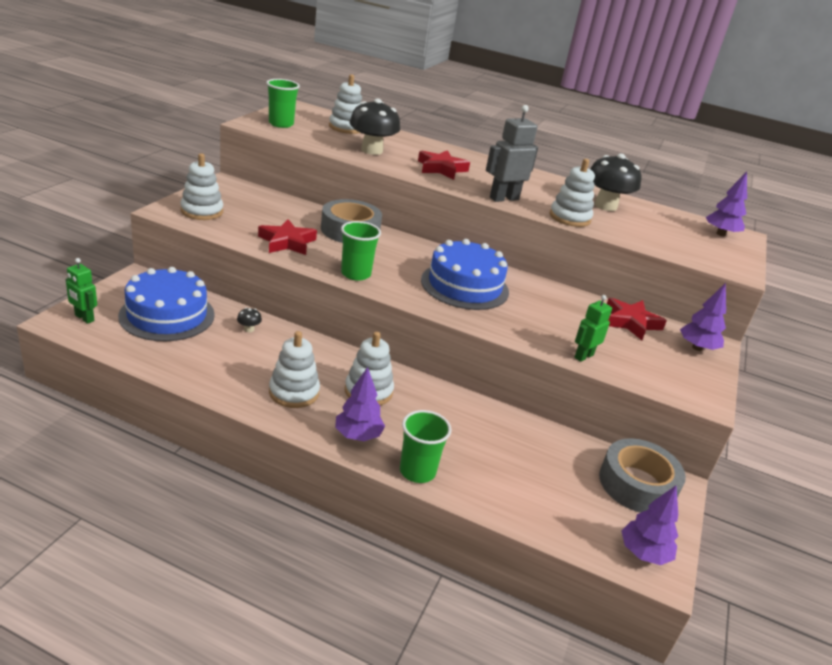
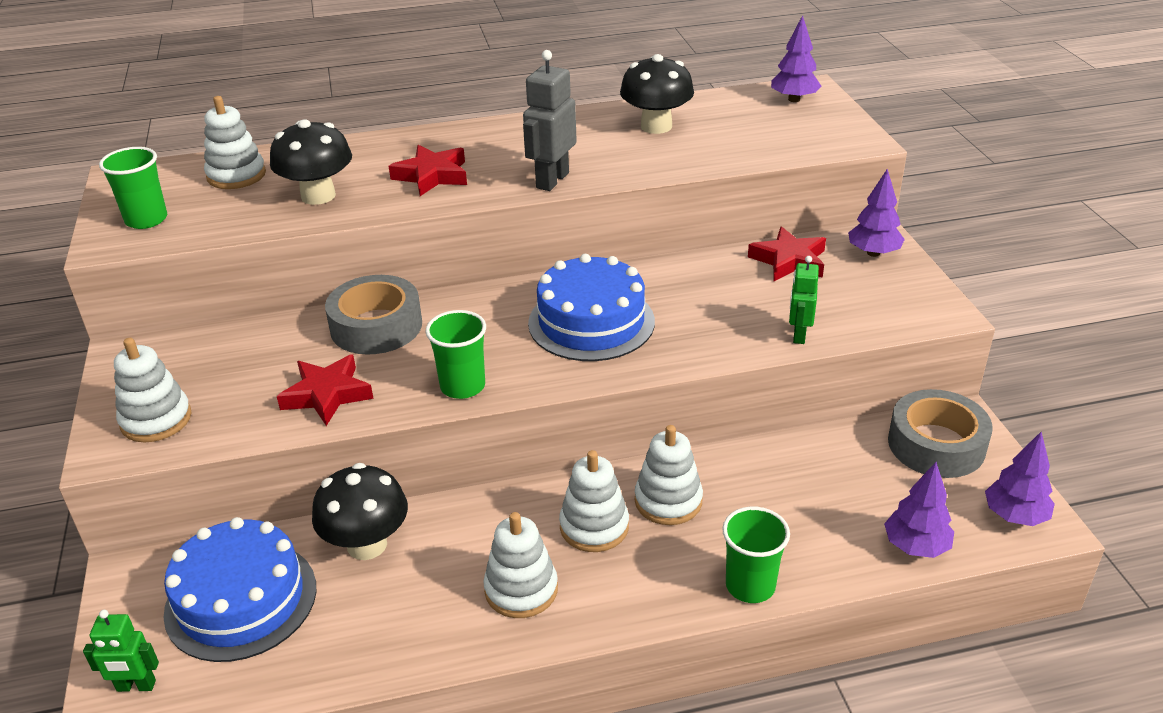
camera: 30 degrees left, 5 degrees up
(249, 329) = (367, 545): black mushroom -> black mushroom, size x2.48
(358, 435) = (648, 590): purple tree -> purple tree (915, 546)
(569, 218) = (646, 166): white stacking toy -> white stacking toy (668, 501)

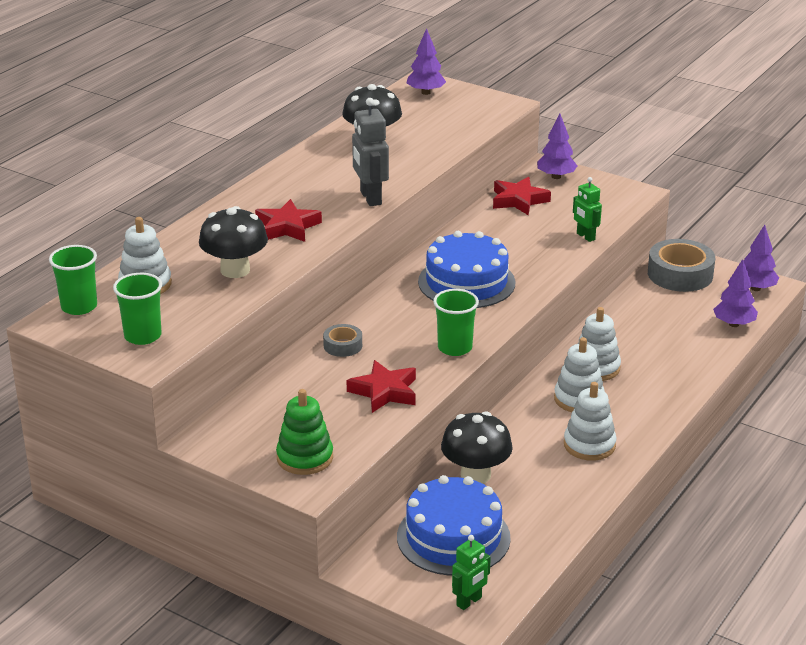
camera: 45 degrees left, 5 degrees down
(156, 420) = (305, 458): white stacking toy -> green stacking toy
(376, 326) = (343, 345): grey tape -> grey tape, size x0.52
(750, 586) = (689, 381): green cup -> green cup (79, 307)

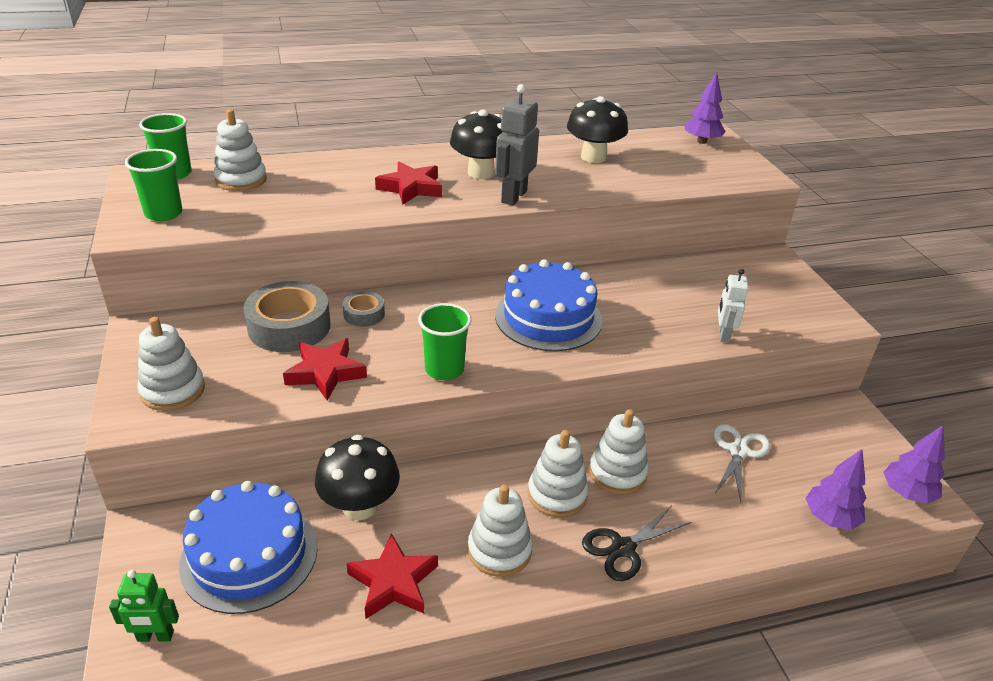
camera: 40 degrees right, 5 degrees up
(235, 270) = (314, 200): black mushroom -> black mushroom (481, 173)
(305, 458) = (173, 390): green stacking toy -> white stacking toy
(519, 200) = (705, 272): red star -> red star (393, 582)
(556, 177) = (772, 269): purple tree -> none
(585, 236) = (723, 335): green robot -> white robot
(645, 316) = (738, 451): none -> white scissors
(651, 403) = (623, 548): none -> black scissors
(680, 274) = (832, 430): grey tape -> grey tape (289, 327)

